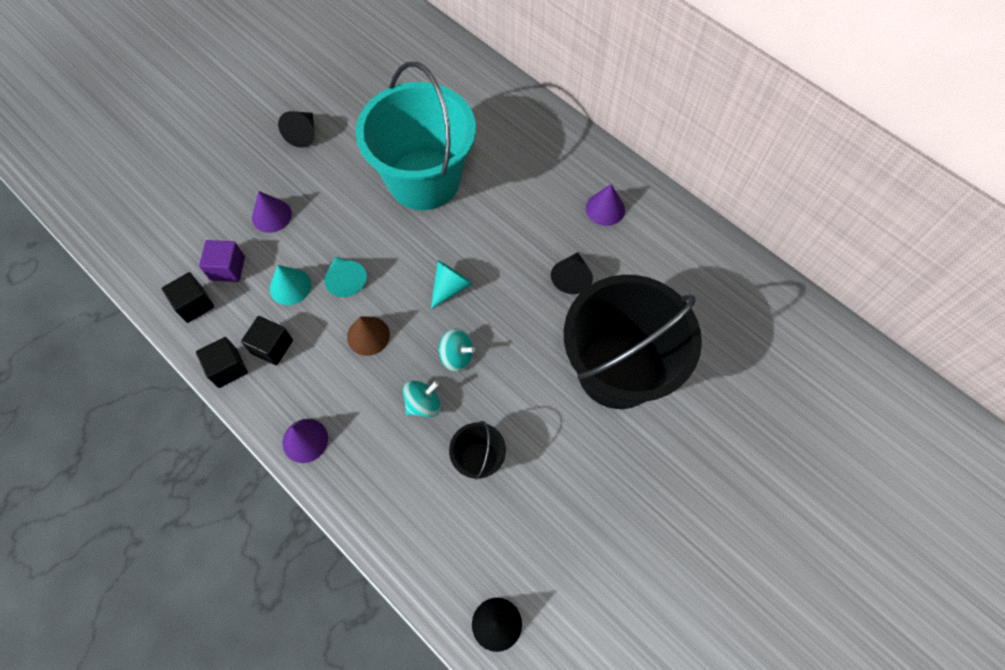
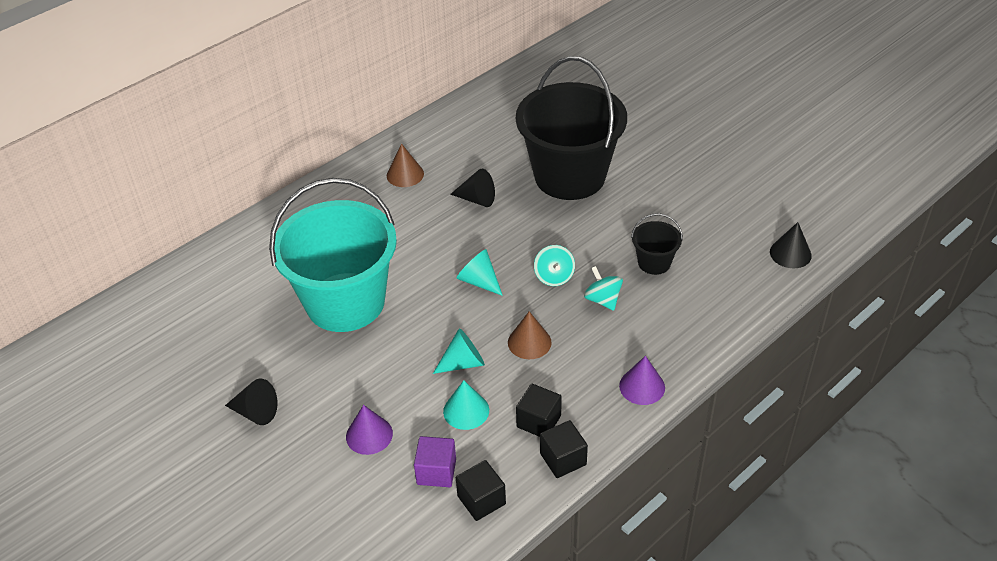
camera: 85 degrees left, 20 degrees down
(457, 356) = (554, 277): turquoise spinning top -> turquoise spinning top turned 150 degrees clockwise
(605, 208) = (405, 174): purple cone -> brown cone

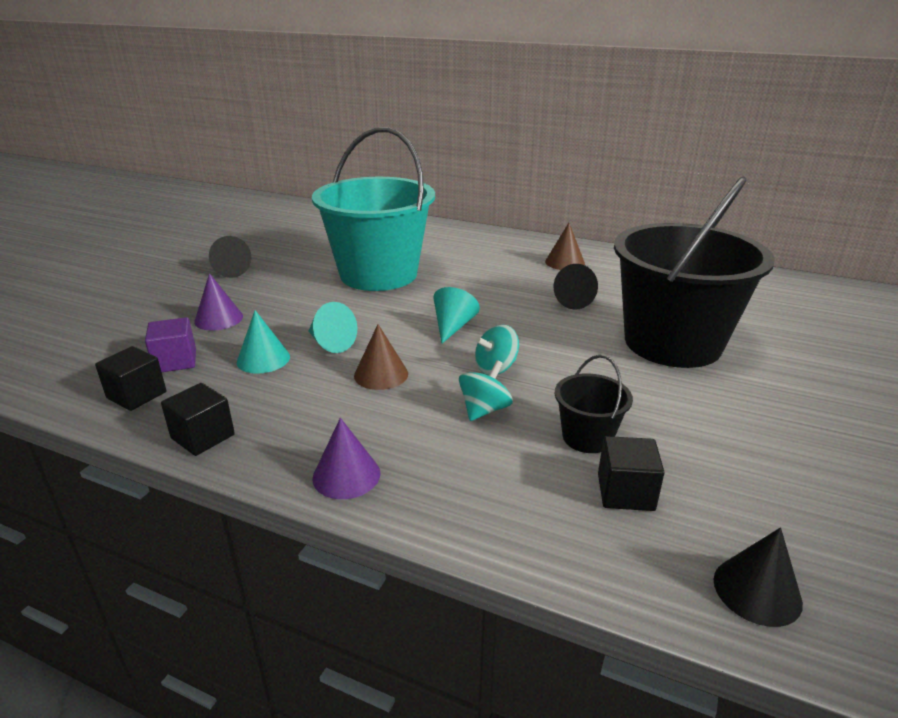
camera: 65 degrees right, 15 degrees down
(538, 421) = (260, 406): black cube -> black cube (625, 492)

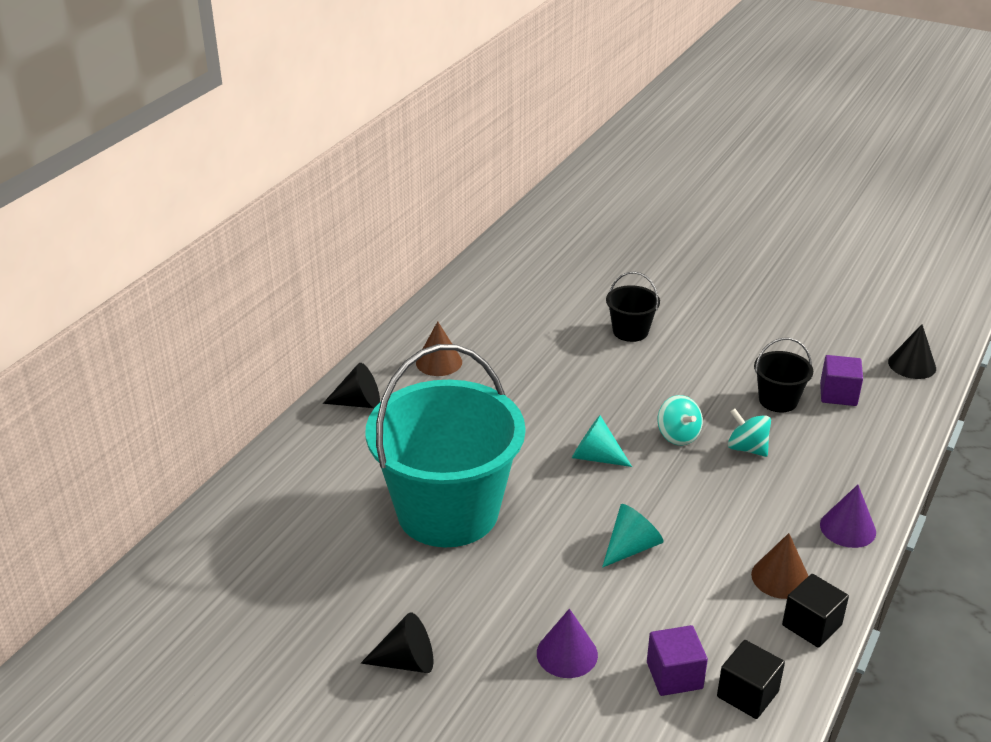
camera: 85 degrees left, 5 degrees up
(263, 359) = (667, 599): turquoise cone -> none
(381, 374) = (693, 509): brown cone -> brown cone (780, 577)
(571, 300) = (540, 372): black cone -> black cone (358, 403)
(625, 492) = (838, 394): black cube -> purple cube
(672, 343) = (630, 331): black bucket -> black bucket, size x0.42

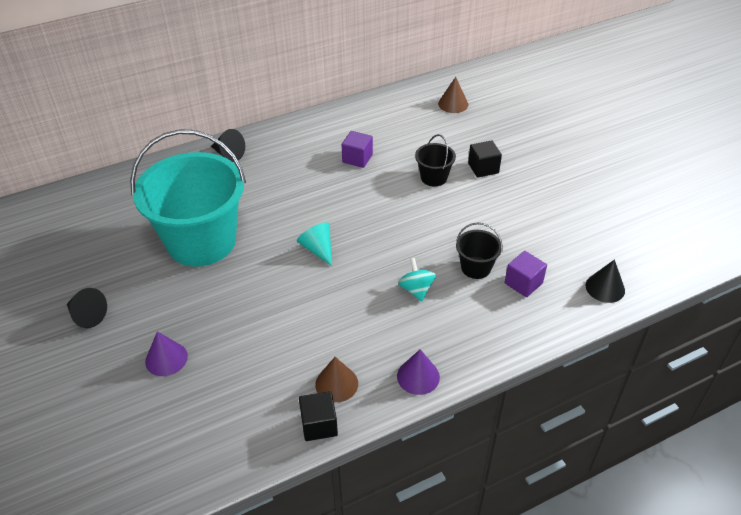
camera: 35 degrees right, 10 degrees up
(439, 362) = (298, 148): brown cone -> brown cone (453, 104)
(631, 547) = (272, 316): turquoise cone -> none
(674, 675) = (206, 406): purple cube -> purple cube (357, 158)
(678, 435) = (383, 260): turquoise spinning top -> none
(747, 694) = (231, 443): black cube -> black cube (483, 168)

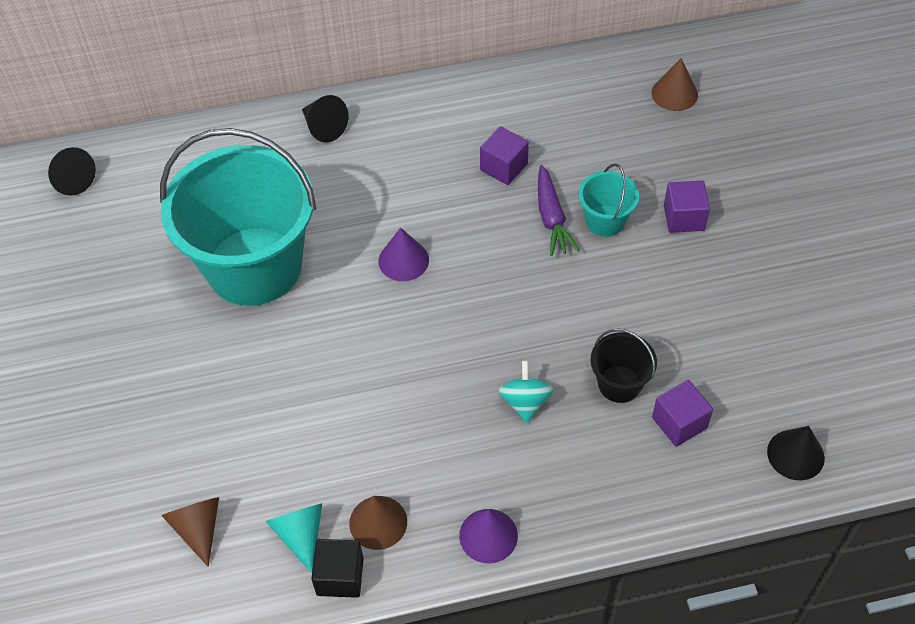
camera: 15 degrees right, 10 degrees up
(87, 315) = (85, 352): black cone -> black cone (72, 179)
(166, 359) = (170, 437): purple cone -> purple cone (403, 260)
(202, 414) = (198, 528): none -> brown cone
(318, 249) = (407, 309): turquoise cone -> turquoise cone (300, 534)
(398, 181) = (551, 217): none -> purple carrot
(433, 177) = (605, 221): black bucket -> turquoise bucket
(483, 168) = (683, 218): black cube -> purple cube

